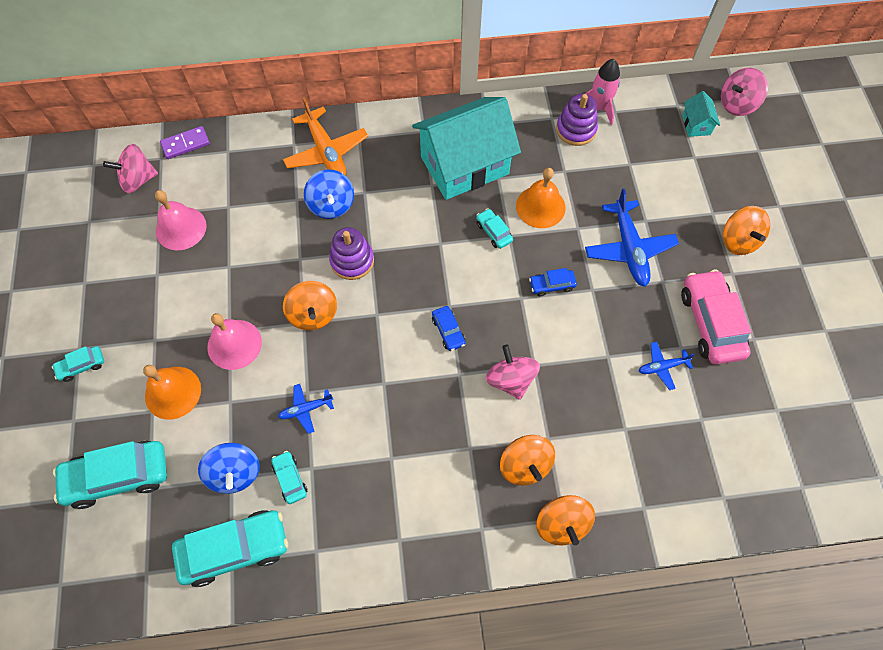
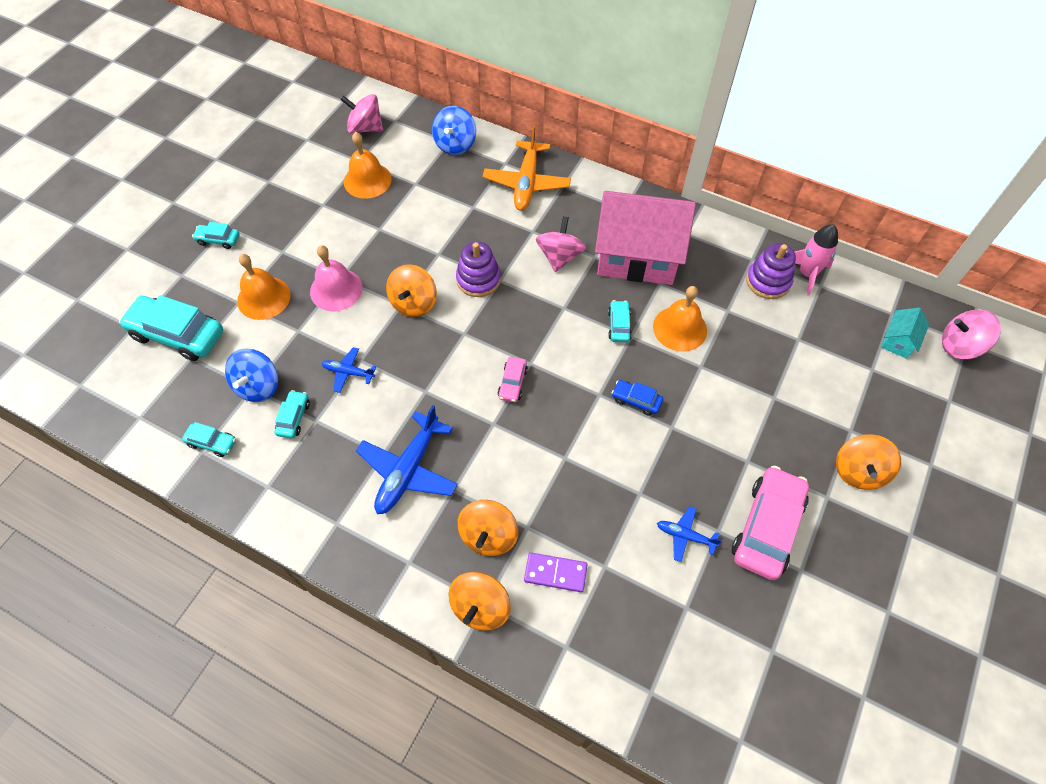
camera: 35 degrees right, 5 degrees down
(181, 228) = (367, 180): pink bell -> orange bell
(185, 144) = (421, 120): purple domino -> purple domino (555, 573)
(235, 549) = (212, 442): turquoise car -> turquoise car, size x0.48
(331, 205) = (497, 226): blue spinning top -> blue spinning top (455, 144)
(448, 331) = (513, 383): blue car -> pink car
(464, 165) = (637, 256): turquoise house -> pink house
(510, 379) = (534, 456): pink spinning top -> pink spinning top (559, 256)
(629, 249) = (736, 413): blue plane -> blue plane (408, 470)

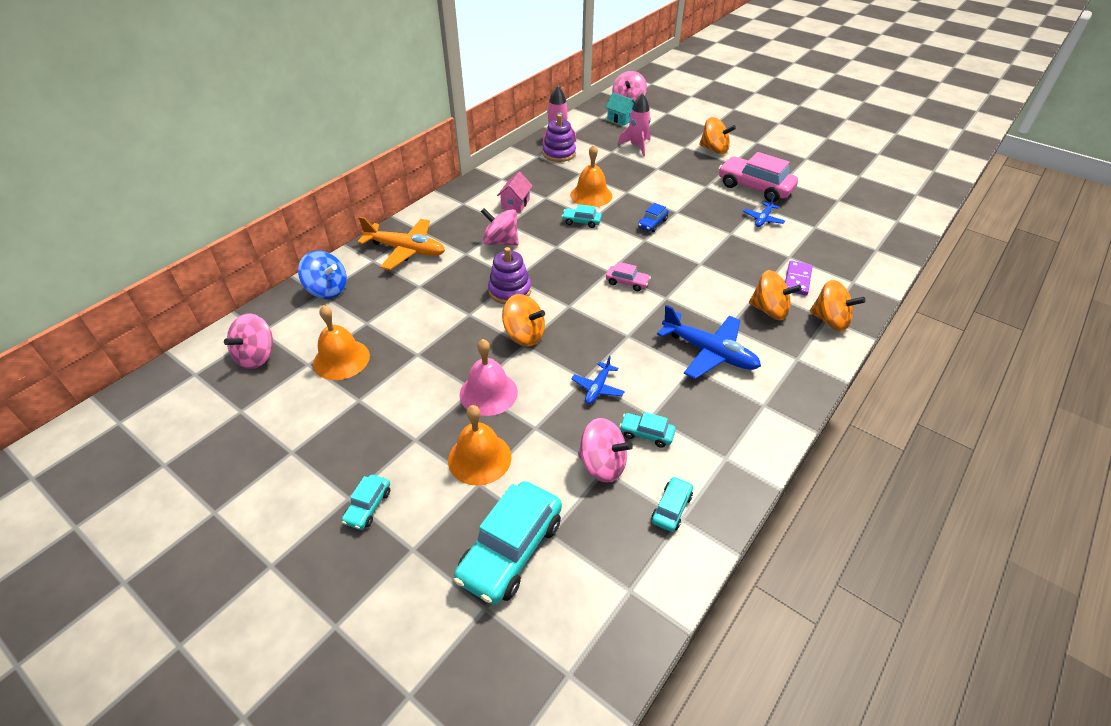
camera: 80 degrees left, 15 degrees down
(258, 386) = (602, 464): blue spinning top -> pink spinning top
(637, 256) = (515, 204): pink house -> pink house, size x0.41
(824, 368) = (637, 146): none -> pink rocket

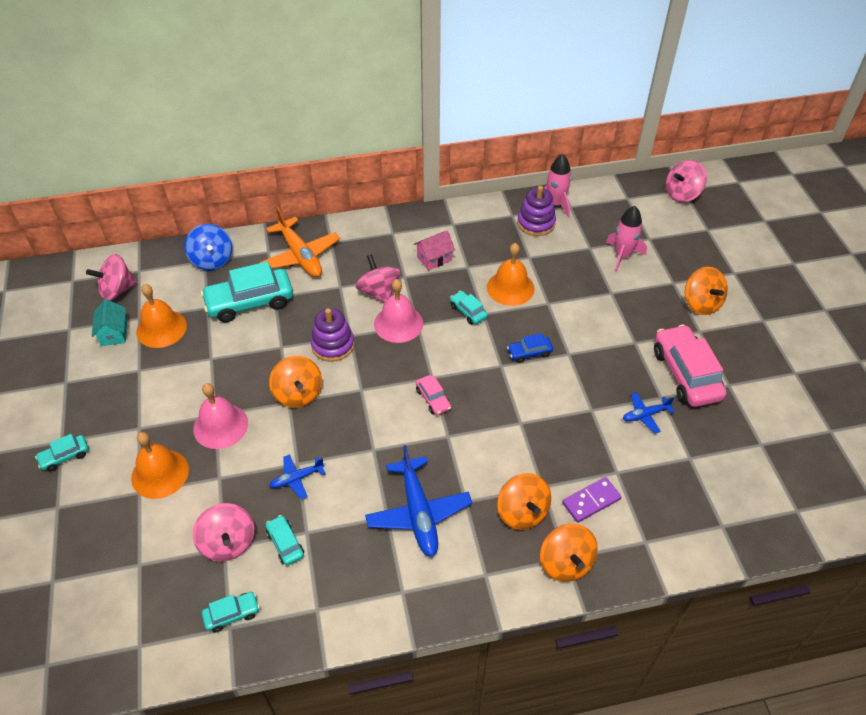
camera: 40 degrees right, 5 degrees up
(511, 550) = (106, 556): turquoise car -> turquoise car (250, 302)
(541, 253) = (398, 323): none -> pink bell
(620, 119) = (647, 212): turquoise house -> turquoise house (114, 333)

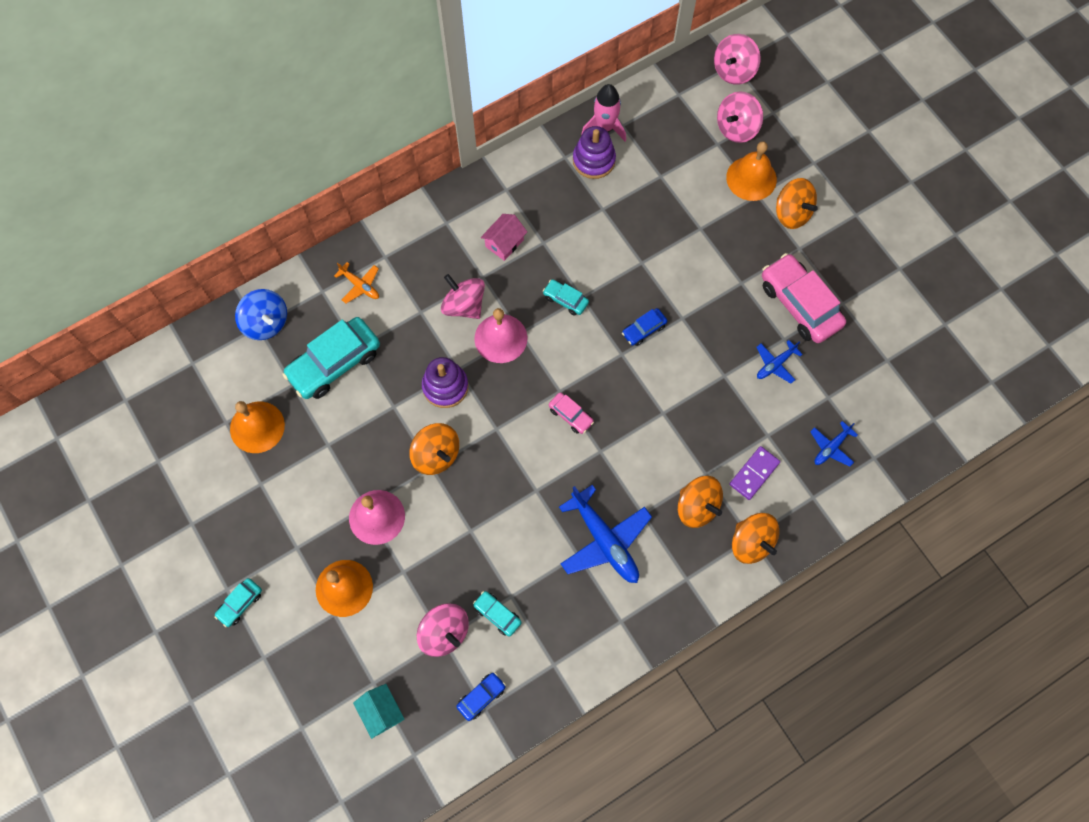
camera: 20 degrees left, 20 degrees up
(114, 333) = (209, 450): turquoise house -> turquoise house (381, 712)
(117, 290) = (182, 396): pink spinning top -> pink spinning top (736, 128)
(232, 614) = (481, 697): turquoise car -> blue car
(296, 479) = (477, 546): blue plane -> blue plane (831, 447)
(300, 256) = (360, 286): orange plane -> orange plane, size x0.52
(510, 288) = (597, 255): orange bell -> orange bell (751, 178)
(622, 255) = (697, 176): pink rocket -> none

